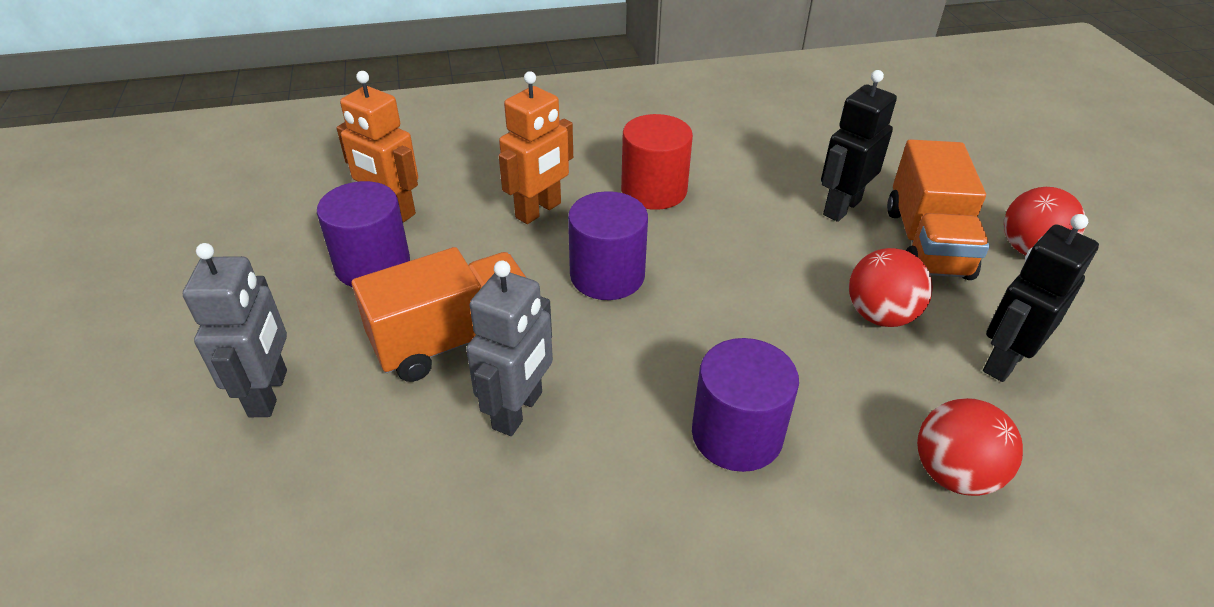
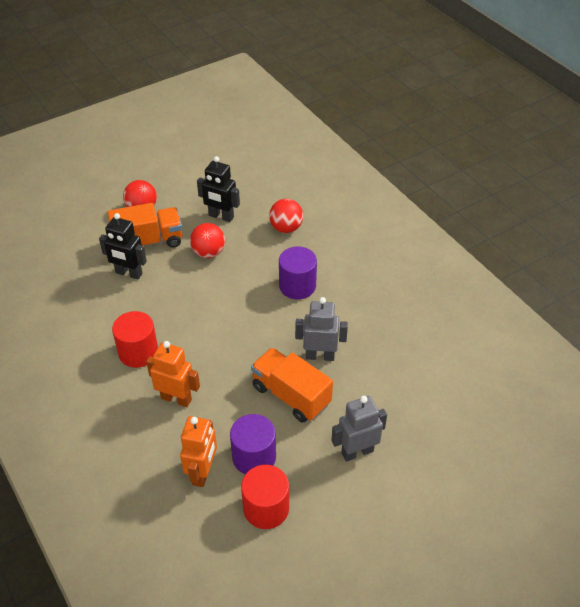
camera: 110 degrees left, 5 degrees up
(280, 256) = (266, 508): none -> red cylinder
(607, 275) = (220, 351): purple cylinder -> none

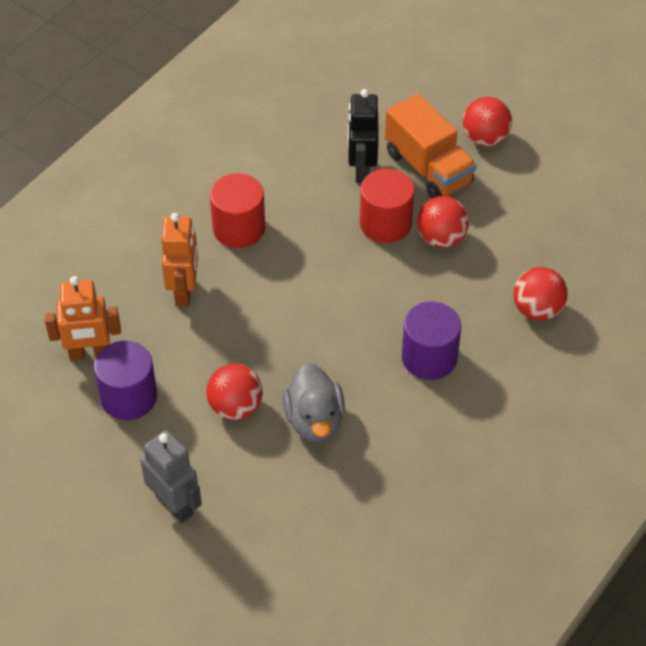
camera: 70 degrees right, 5 degrees up
(221, 216) = (518, 227): black robot -> none
(266, 508) = (62, 431): red cylinder -> red cylinder (385, 223)
(291, 395) = (235, 407): orange truck -> red ball
(320, 356) = (314, 420): grey robot -> grey duck

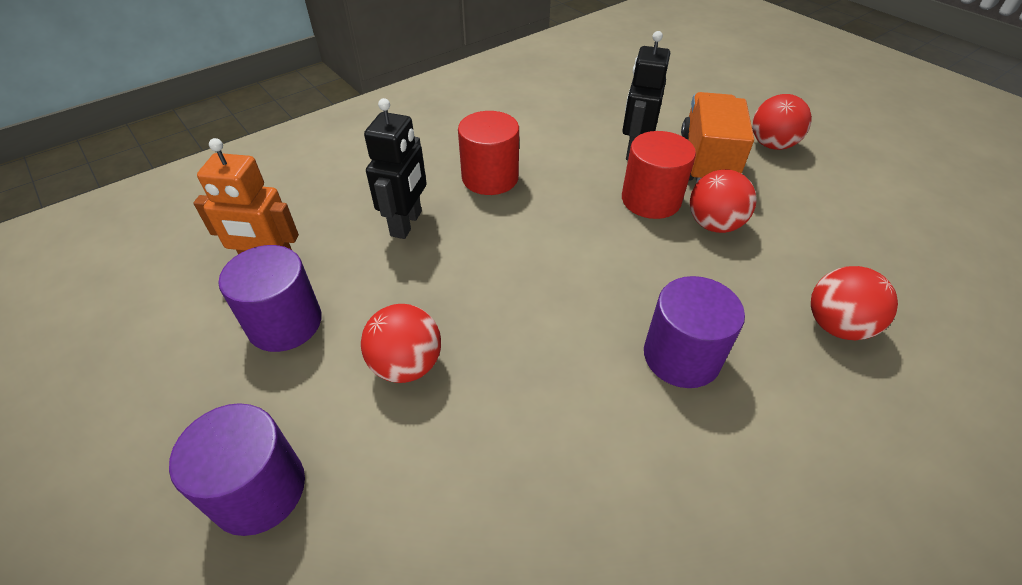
camera: 15 degrees right, 5 degrees down
(174, 505) = (259, 490): grey robot -> purple cylinder
(184, 291) = (407, 224): orange robot -> black robot
(314, 420) = (504, 407): grey duck -> none
(428, 168) = (707, 160): orange truck -> orange truck turned 150 degrees counterclockwise

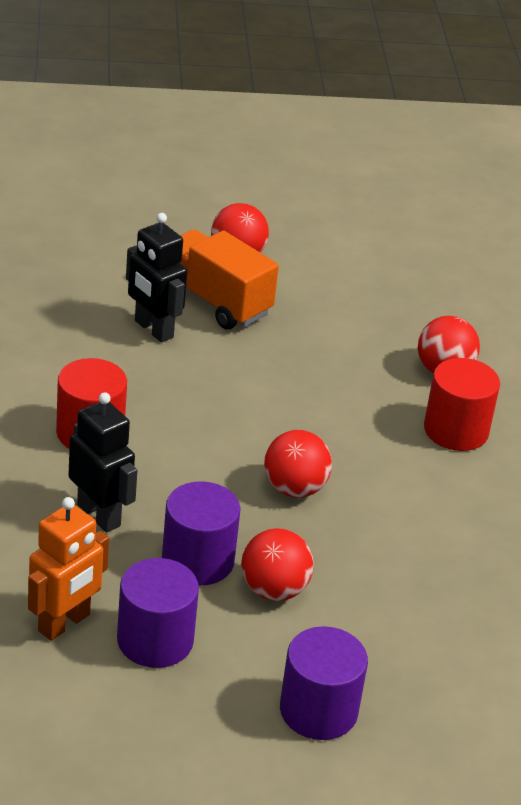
camera: 60 degrees left, 10 degrees down
(651, 200) = (229, 364): red cylinder -> red cylinder (456, 430)
(681, 356) = (399, 454): purple cylinder -> purple cylinder (198, 560)
(713, 224) = (294, 353): red ball -> red ball (294, 489)

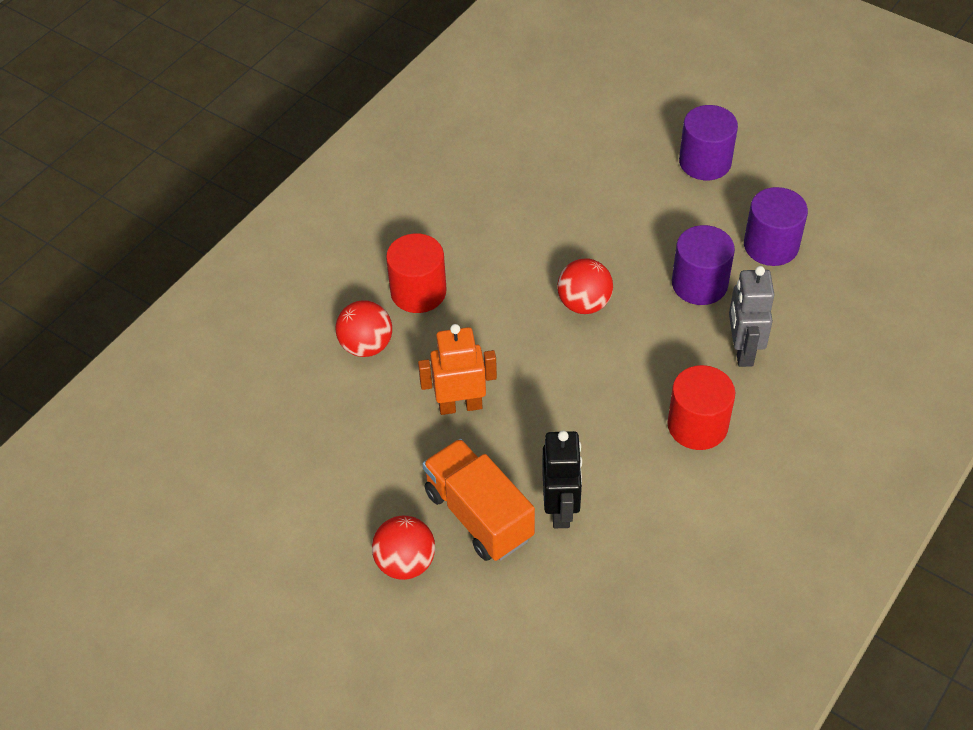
camera: 135 degrees left, 15 degrees up
(64, 623) = (822, 283): orange robot -> orange robot (460, 405)
(99, 515) = (742, 350): black robot -> grey robot
(214, 301) = (478, 515): orange truck -> orange truck turned 150 degrees clockwise
(274, 590) = (666, 241): red ball -> none

